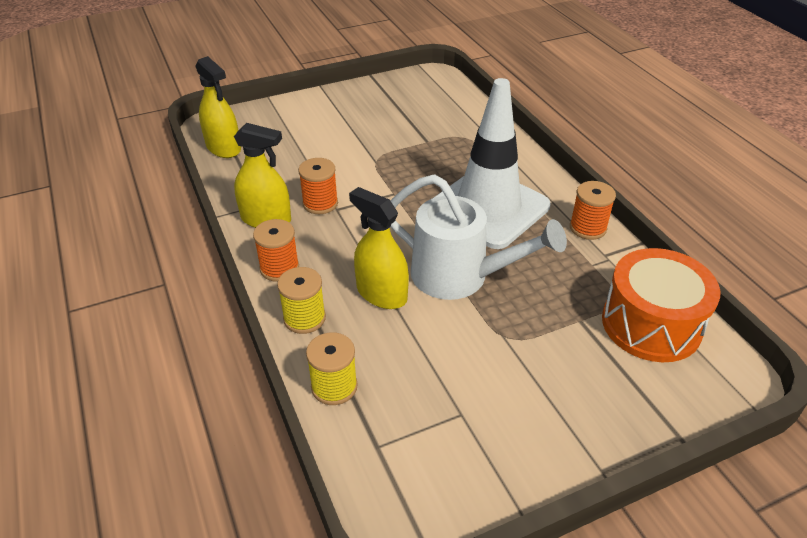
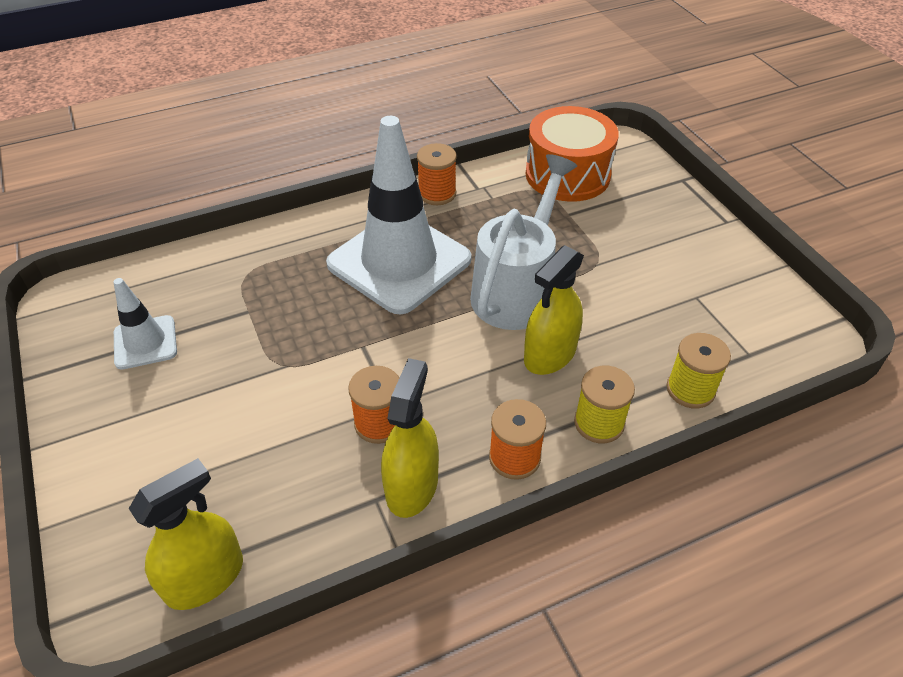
camera: 90 degrees left, 5 degrees up
(397, 107) = (145, 342): none -> white traffic cone

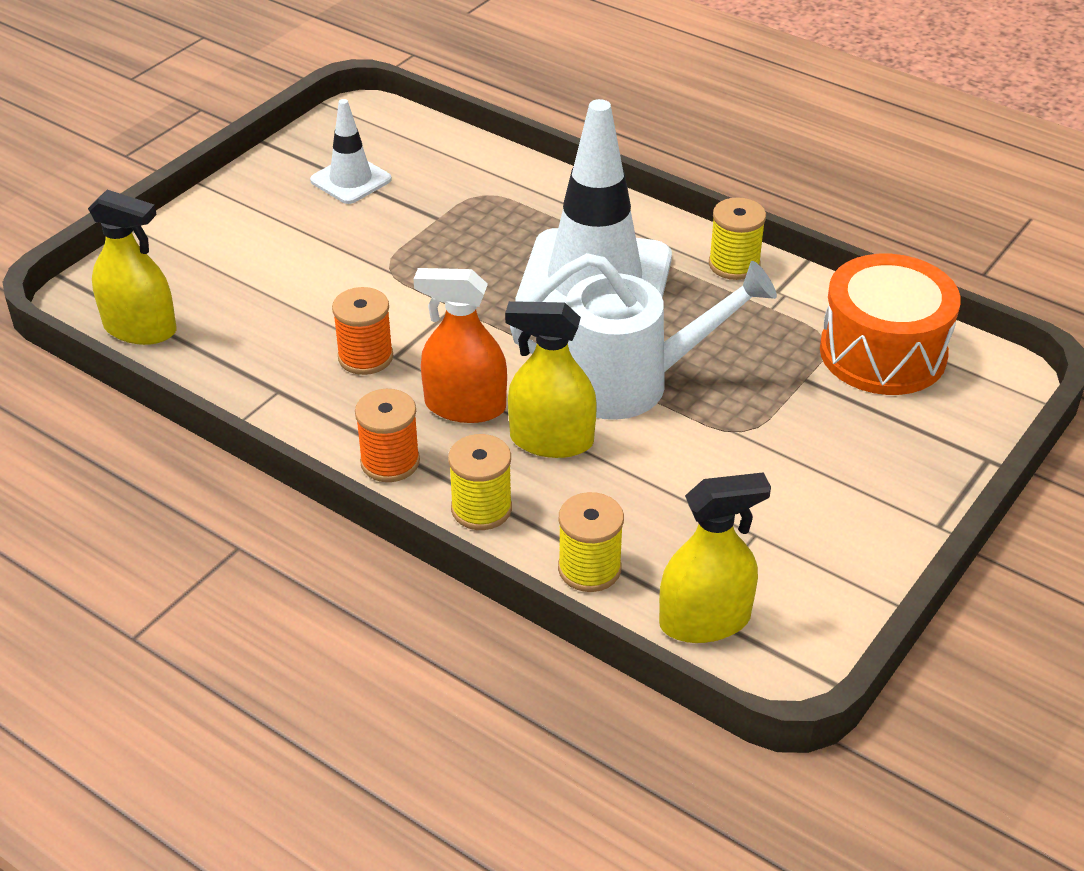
camera: 60 degrees right, 5 degrees down
(412, 486) = (308, 406): yellow spray bottle -> yellow spray bottle (704, 620)
(437, 194) = (734, 264): orange spool -> yellow spool
(481, 386) = (465, 406): none -> orange spray bottle

